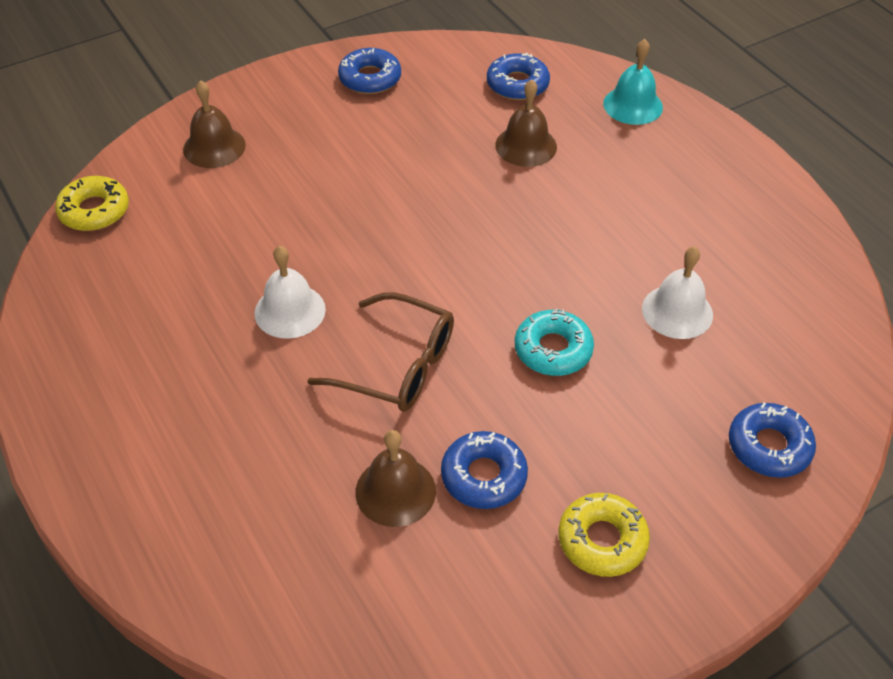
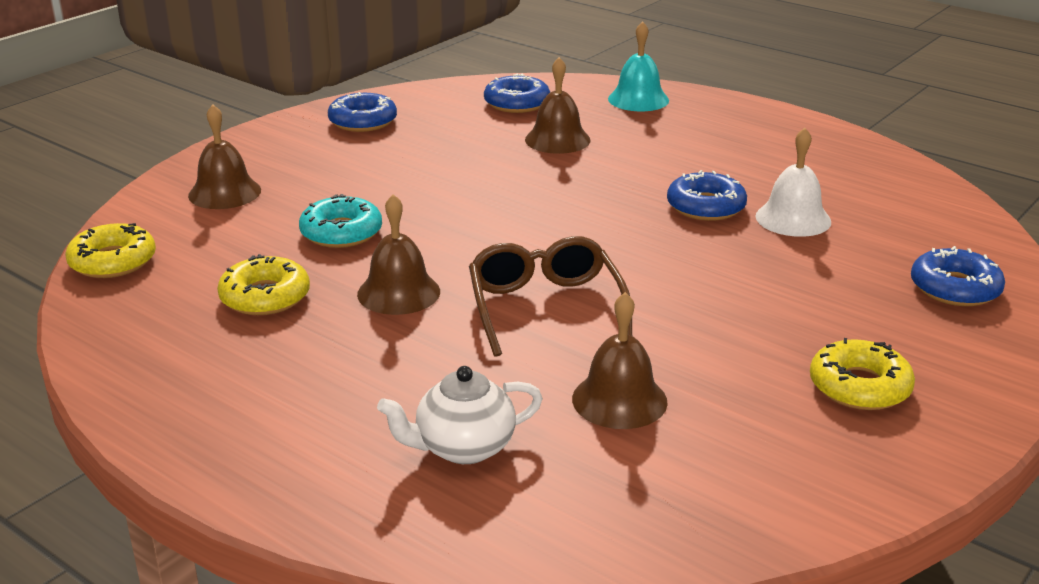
camera: 20 degrees left, 20 degrees down
(186, 286) = (265, 297): none -> yellow donut
(249, 504) = (463, 447): none -> white teapot
(290, 311) = (398, 292): white bell -> brown bell
(396, 365) = (546, 308): brown glasses -> brown glasses turned 105 degrees counterclockwise
(483, 476) = (703, 368): blue donut -> blue donut (706, 206)
(553, 350) = (697, 266): turquoise donut -> turquoise donut (341, 232)

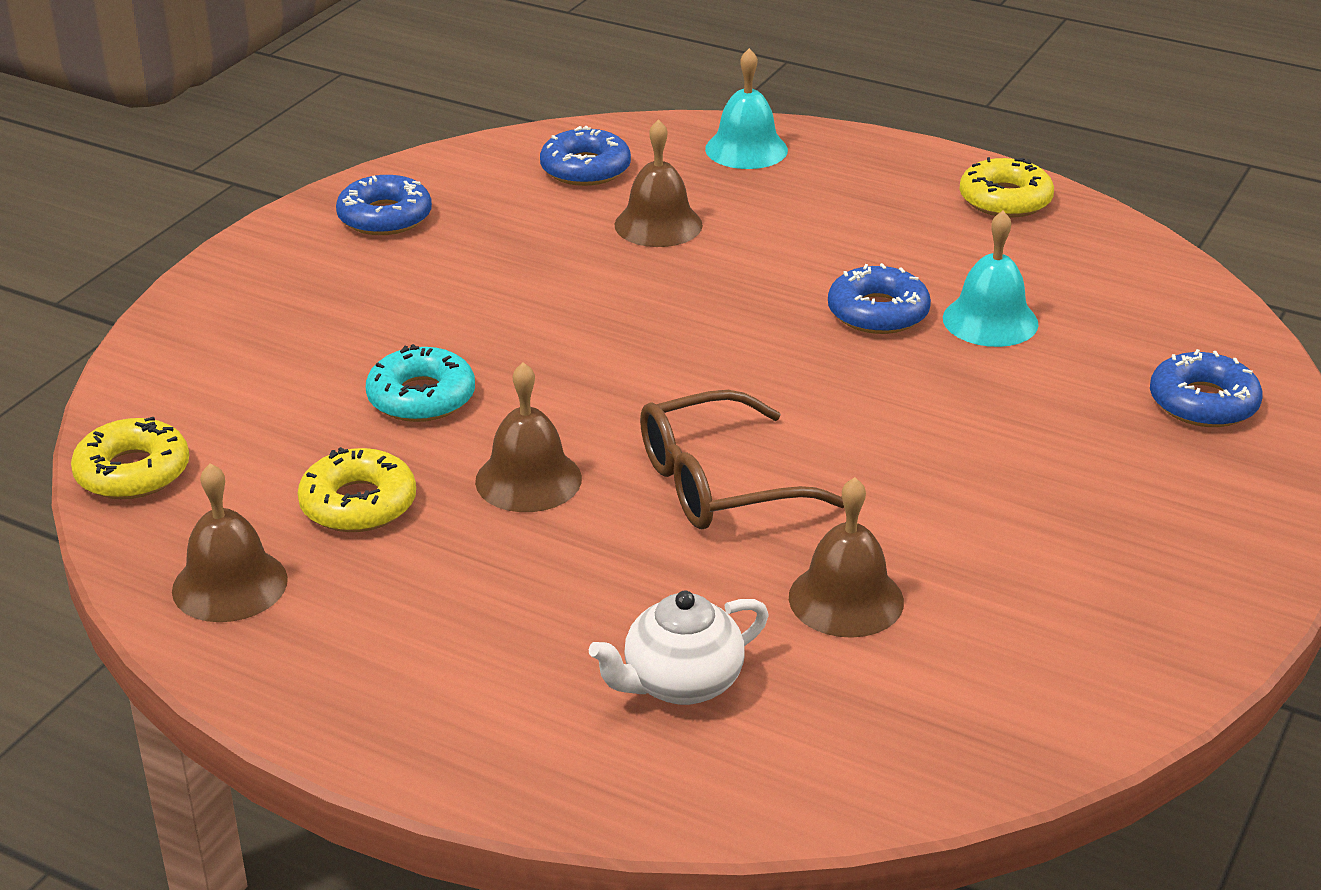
camera: 10 degrees left, 5 degrees up
(224, 192) = (239, 350): brown bell -> brown bell (230, 584)
(546, 308) = (720, 483): brown glasses -> brown glasses turned 90 degrees counterclockwise
(793, 219) = (990, 320): white bell -> turquoise bell
(859, 386) = (1119, 549): yellow donut -> yellow donut (1005, 200)

